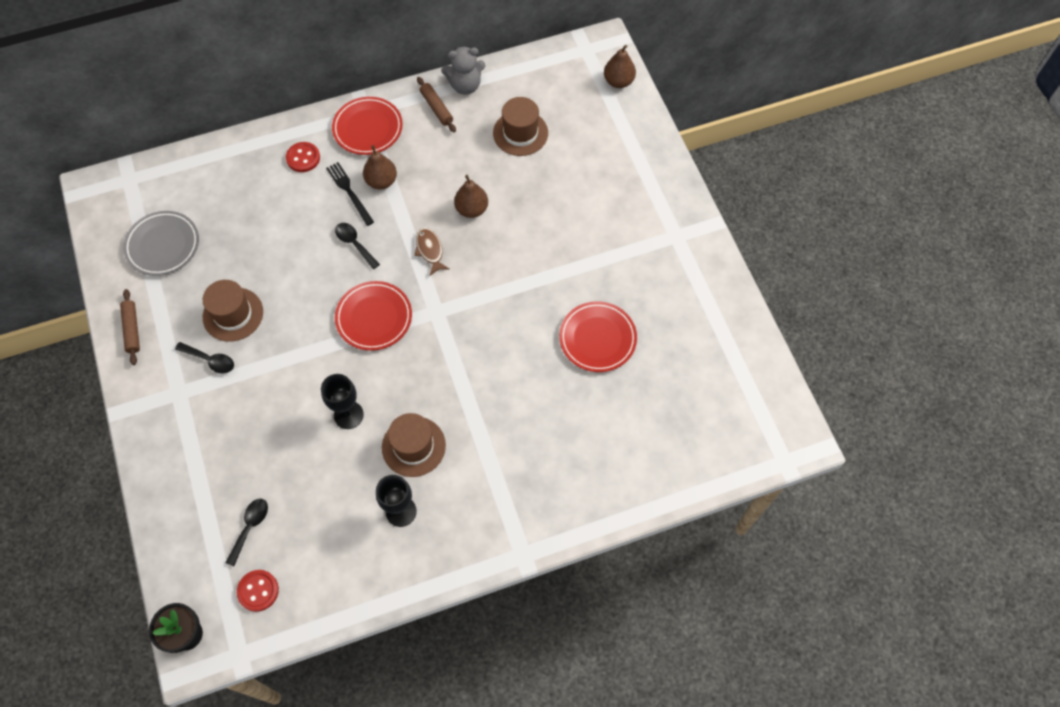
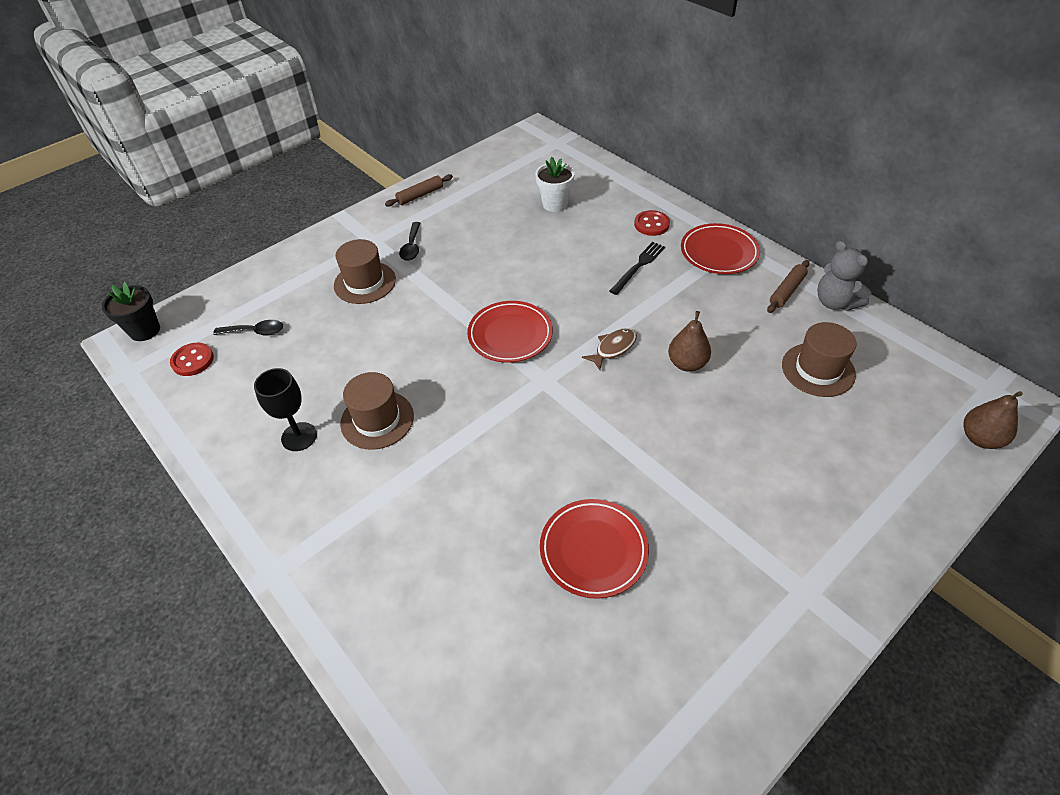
camera: 70 degrees right, 15 degrees down
(163, 245) = (507, 181): grey plate -> none
(225, 219) = (555, 204): none -> white flower pot
(233, 314) = (463, 243): brown hat -> brown hat (365, 282)
(348, 415) = (394, 356): black goblet -> none
(355, 244) = (584, 291): black spoon -> none
(381, 181) = (667, 283): brown pear -> none

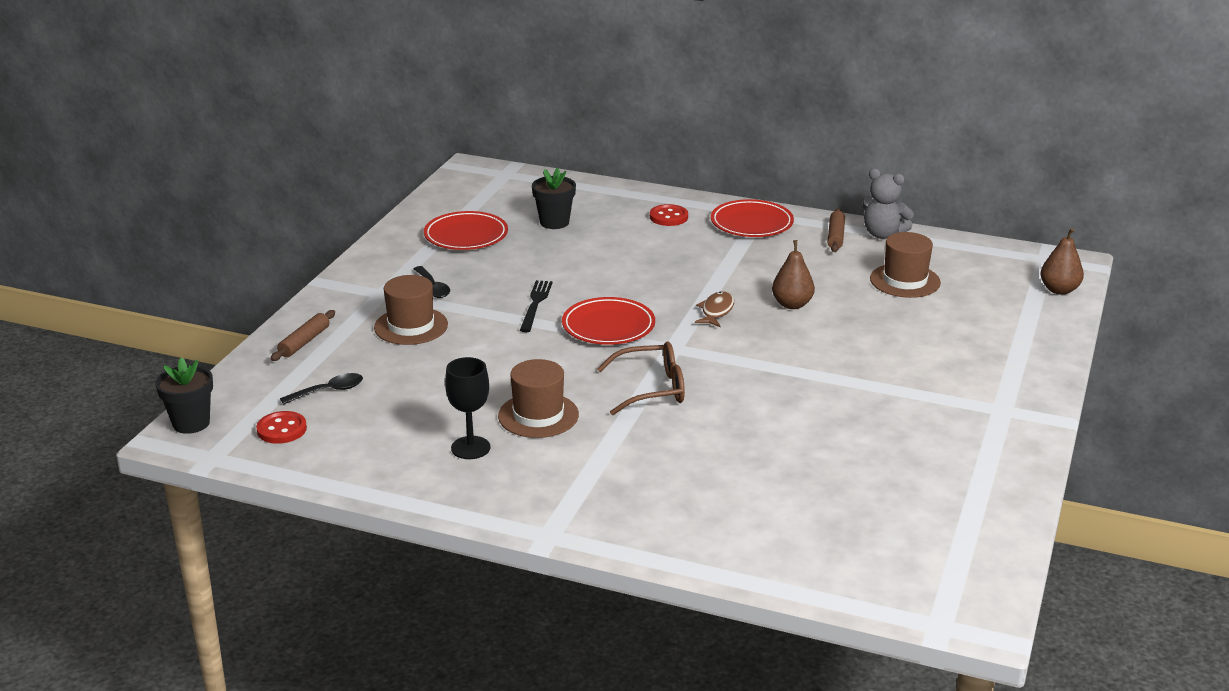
camera: 30 degrees left, 20 degrees down
(420, 195) = (395, 246): brown rolling pin -> brown rolling pin (304, 342)
(490, 424) = (652, 389): none -> brown glasses
(555, 204) = (554, 222): white flower pot -> black flower pot
(593, 550) = (820, 436): red plate -> red plate (466, 235)
(638, 266) = (685, 250): black fork -> black fork (535, 304)

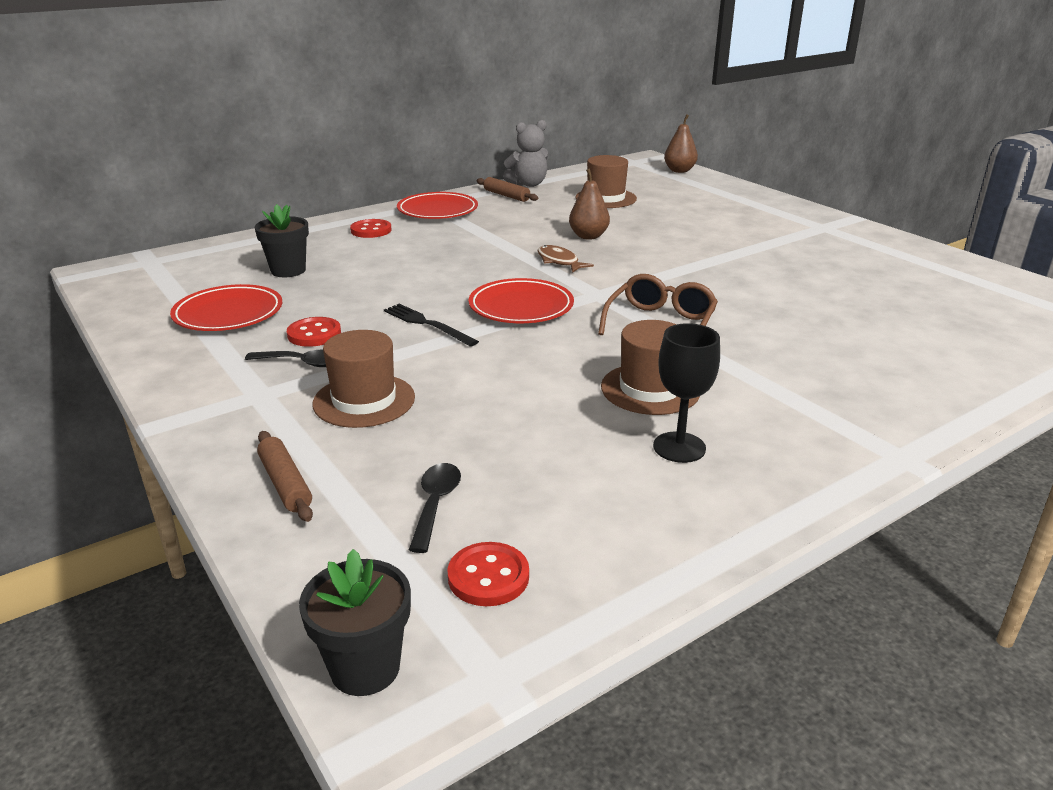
camera: 55 degrees left, 0 degrees up
(473, 274) = (314, 334): none -> red button

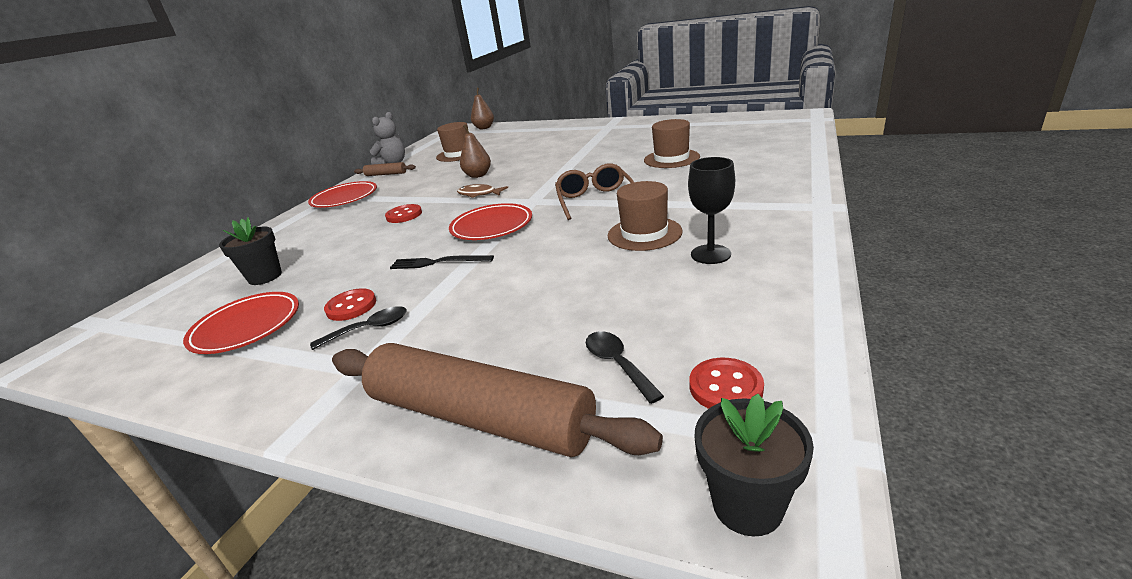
camera: 30 degrees left, 0 degrees up
(285, 483) = (479, 416): brown rolling pin -> brown rolling pin, size x2.30
(364, 400) = (460, 329): brown hat -> brown hat (671, 158)
(371, 230) = (305, 227): red button -> red button (404, 215)

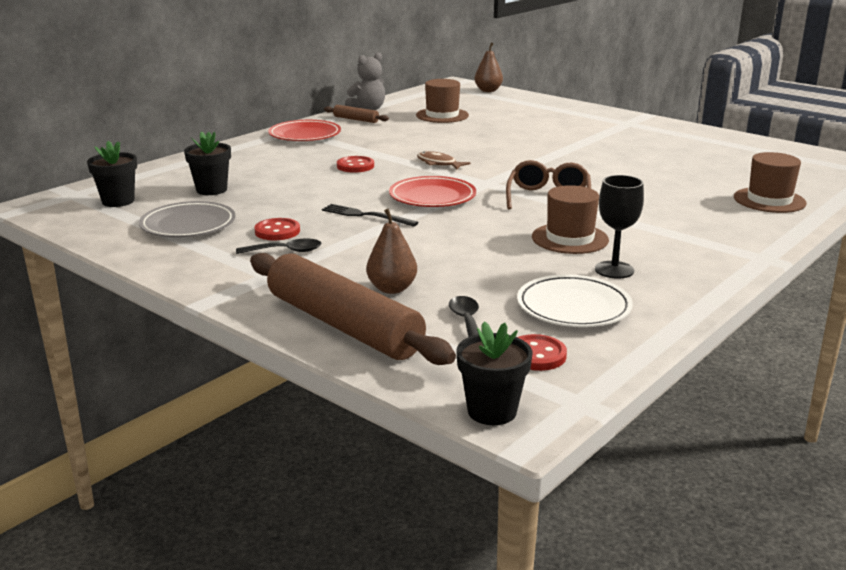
camera: 15 degrees right, 5 degrees down
(158, 319) = (118, 201): none -> black flower pot
(246, 327) = (188, 225): red plate -> grey plate
(478, 175) = (449, 144): brown pear -> brown pear (392, 289)
(671, 158) = (663, 176): brown hat -> brown hat (769, 200)
(710, 308) = (573, 307): none -> white plate

